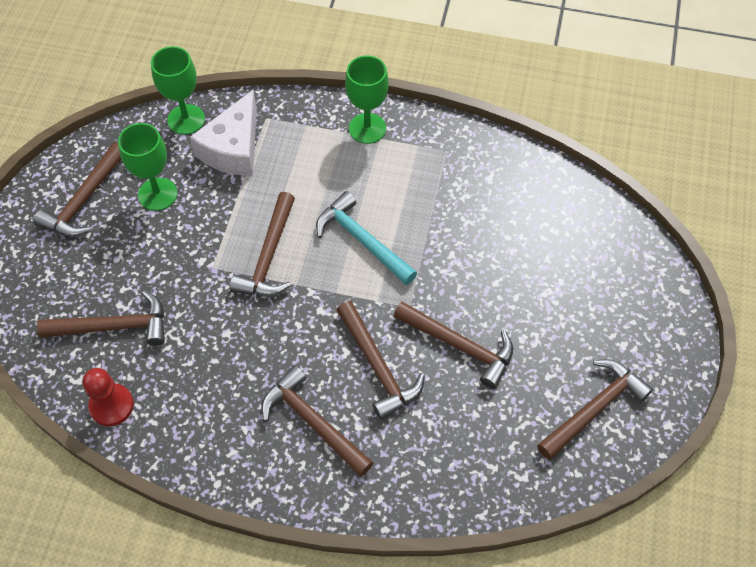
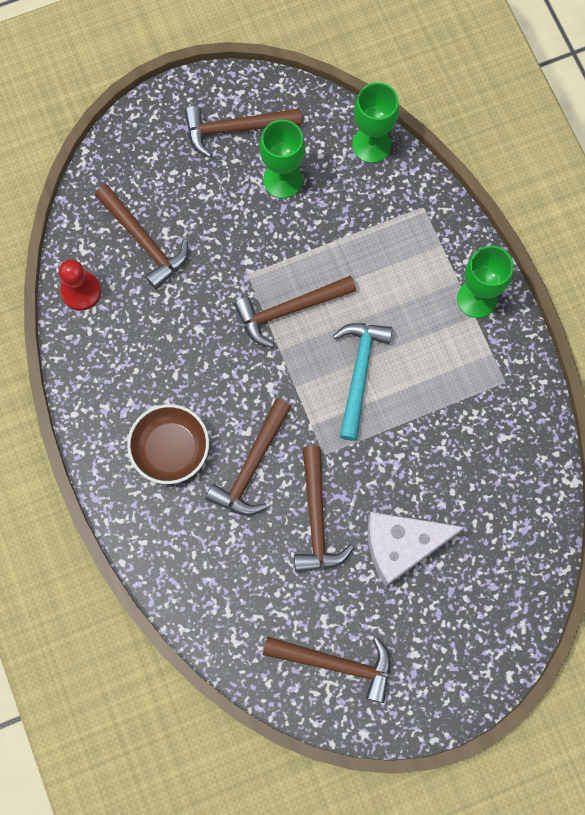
camera: 55 degrees right, 15 degrees up
(233, 148) = (371, 204): white cheese -> white cheese (401, 545)
(313, 422) = (170, 449): brown hammer -> brown bowl

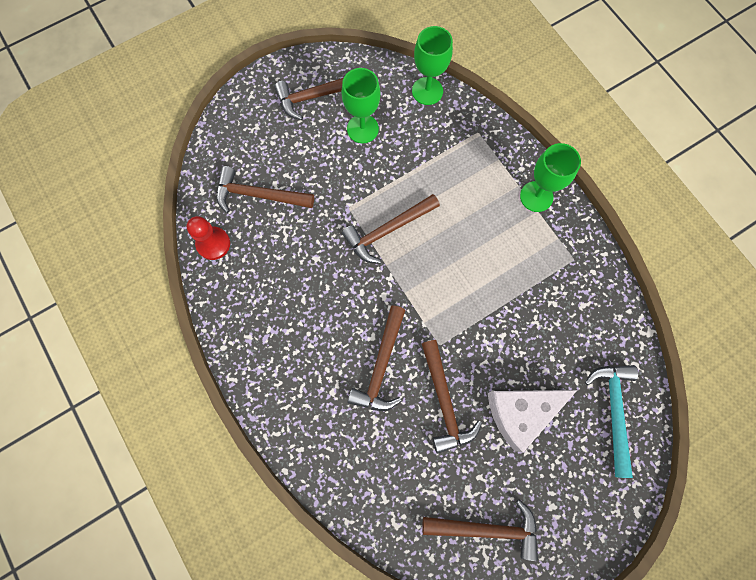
camera: 10 degrees left, 0 degrees up
(144, 241) = (259, 195): brown hammer -> brown hammer turned 150 degrees clockwise
(170, 449) = (310, 363): brown bowl -> none
(359, 373) = (455, 272): turquoise hammer -> turquoise hammer (613, 411)

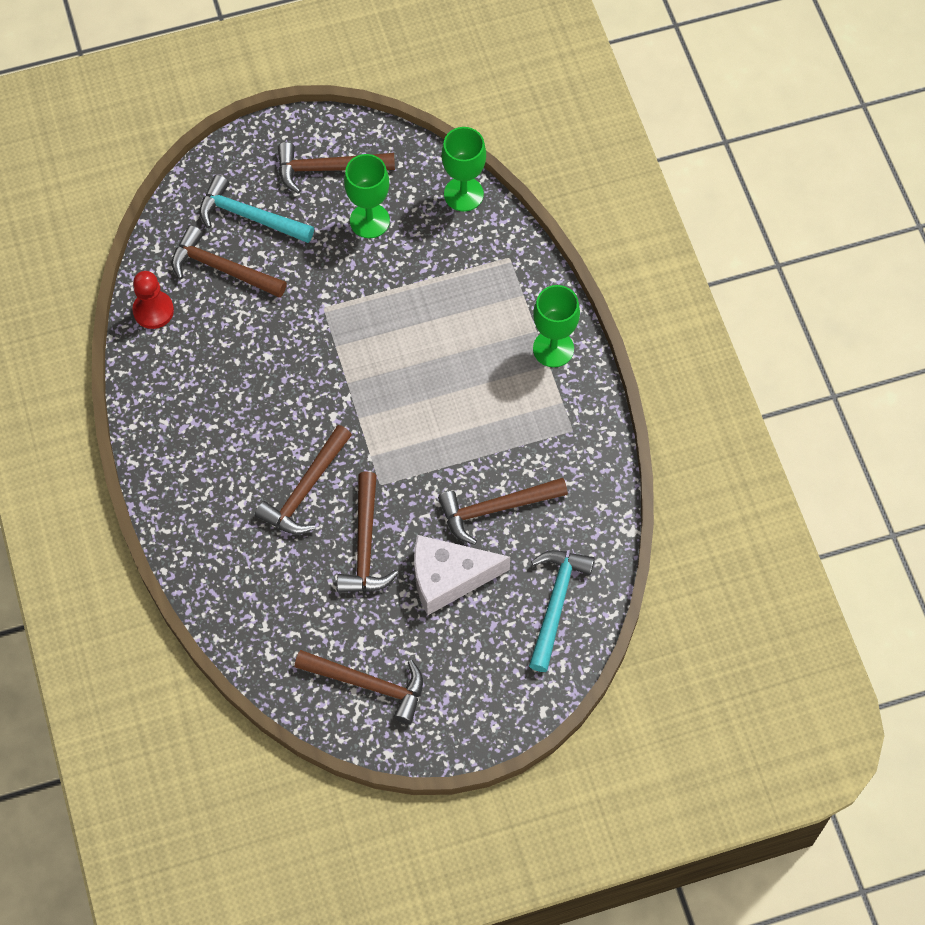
camera: 15 degrees right, 10 degrees down
(268, 147) = (249, 216): none -> turquoise hammer
(387, 230) = (361, 344): brown hammer -> brown hammer (495, 508)

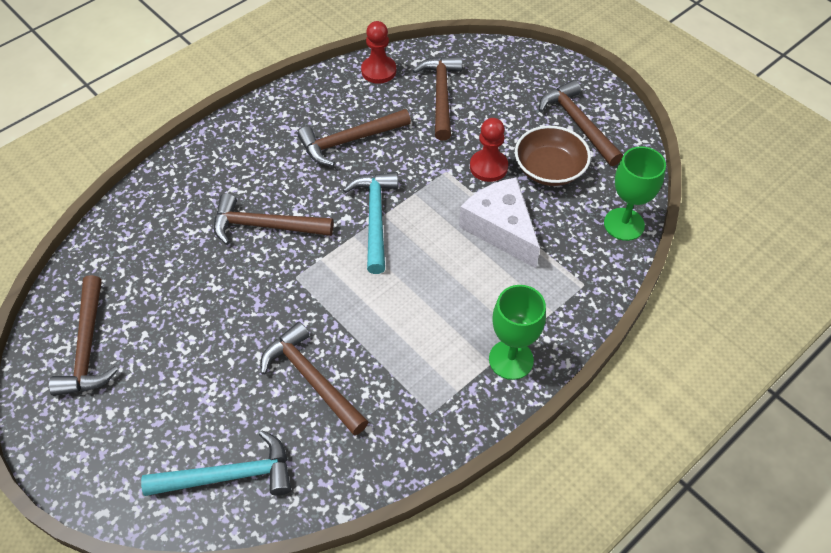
camera: 65 degrees right, 10 degrees down
(249, 216) = (499, 93): turquoise hammer -> turquoise hammer (375, 218)
(338, 269) = (488, 167): none -> red pawn
(365, 545) = (229, 289): brown hammer -> brown hammer (349, 141)
(369, 221) = (549, 169): green goblet -> brown bowl
(448, 577) = (221, 368): white cheese -> white cheese (501, 228)

